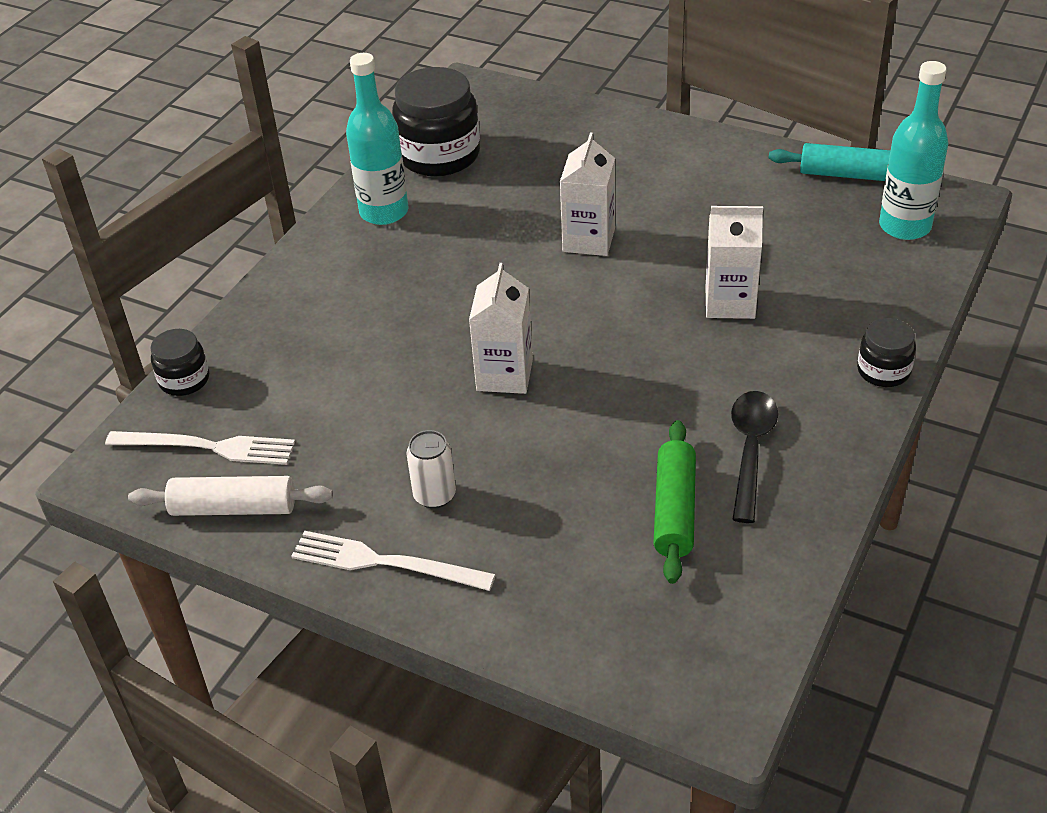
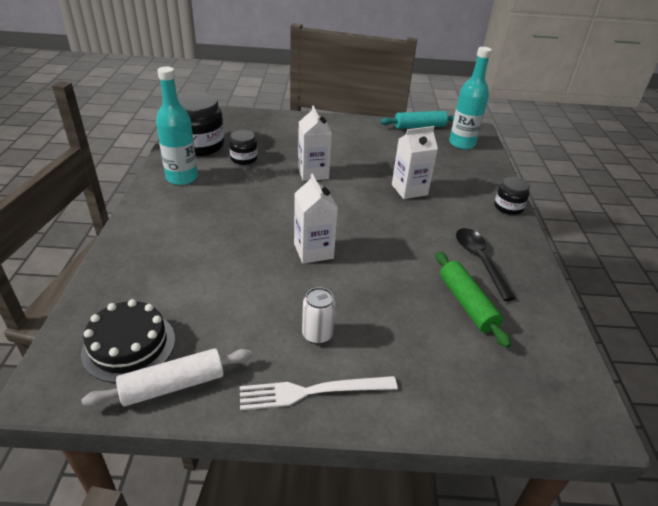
camera: 30 degrees left, 5 degrees down
(184, 380) = (88, 302): black jar -> black jar (244, 158)
(207, 447) = (129, 345): white fork -> black cake

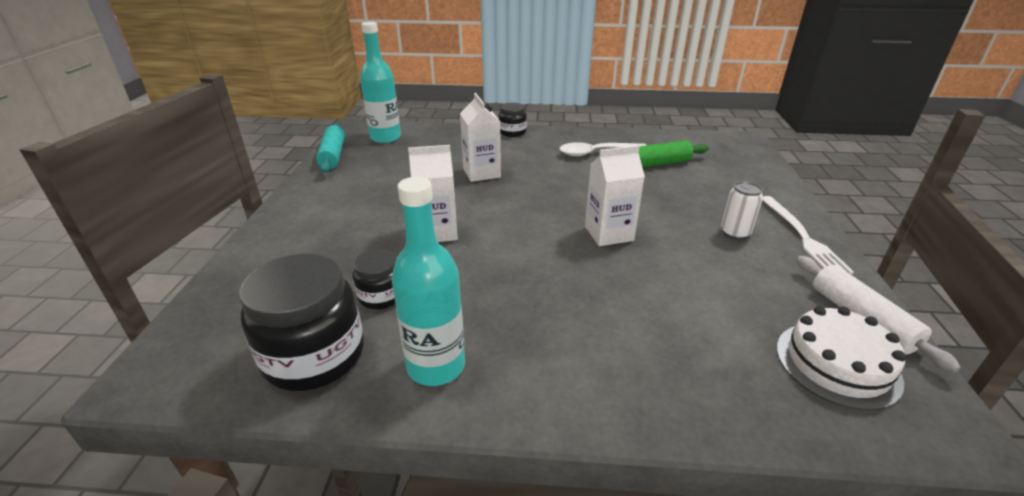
camera: 85 degrees left, 5 degrees down
(129, 345) = (837, 364): black cake -> white cake
(479, 260) = (596, 153): black spoon -> white spoon

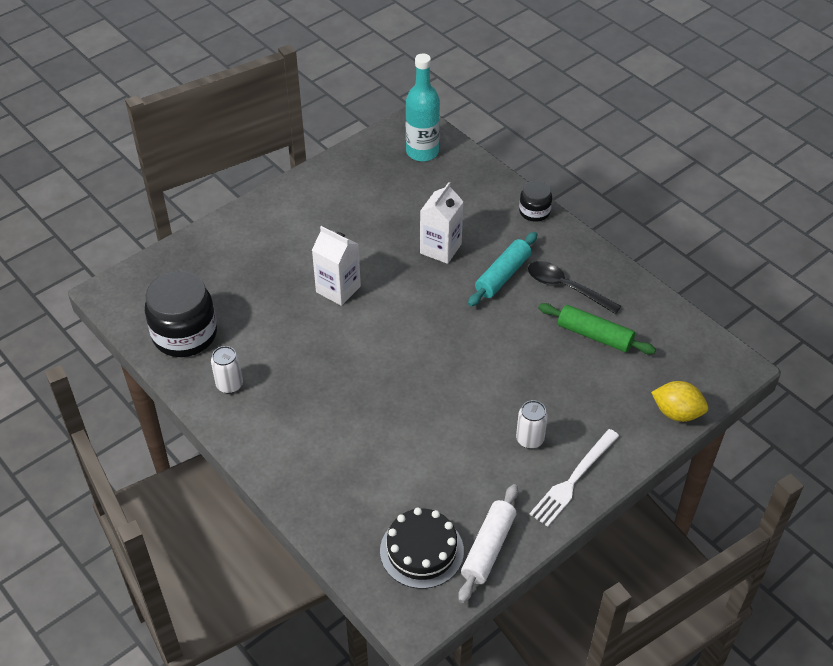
camera: 45 degrees right, 15 degrees up
(333, 155) = (359, 153): turquoise rolling pin -> turquoise rolling pin (503, 275)
(381, 296) = (252, 318): black jar -> none
(436, 366) = (229, 385): turquoise bottle -> white can
(596, 153) = (566, 287): white spoon -> black spoon
(608, 233) = (442, 373): white carton -> none
(767, 171) = (677, 413): none -> yellow lemon
(837, 364) = (421, 551): white cake -> black cake

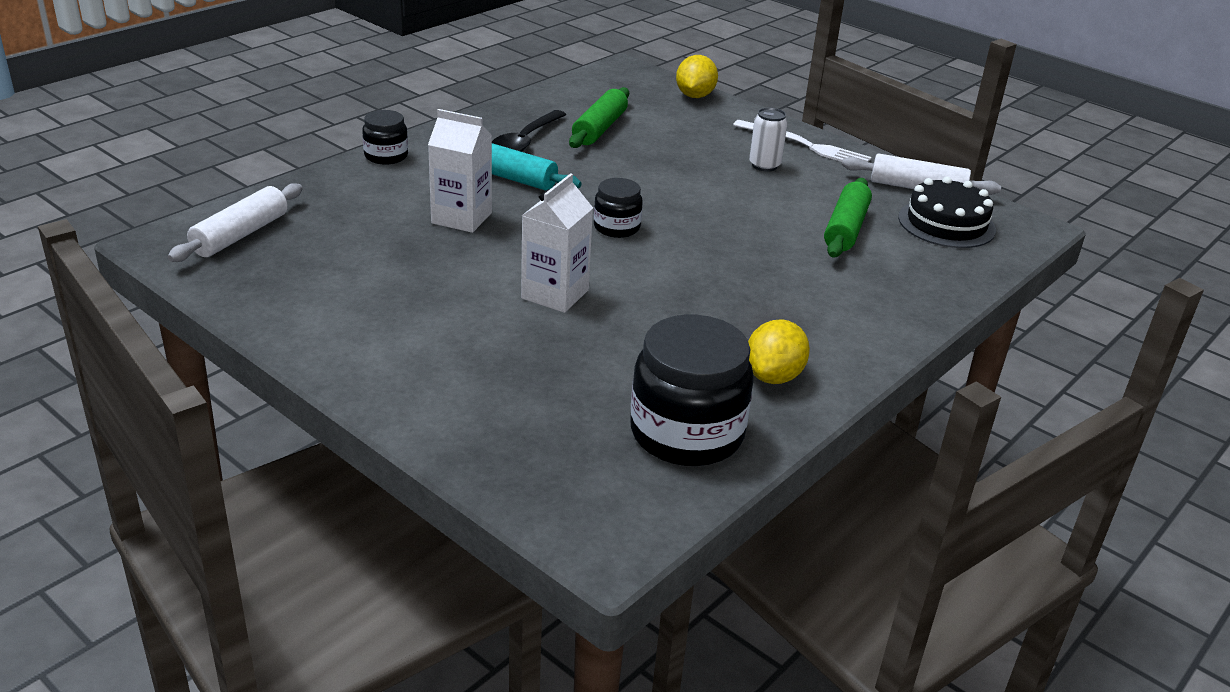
camera: 100 degrees left, 15 degrees down
(229, 385) = (773, 376): white can -> yellow lemon
(415, 472) = (846, 229): none -> green rolling pin
(422, 152) = (240, 235): turquoise bottle -> white rolling pin
(424, 329) = (616, 227): none -> black jar

